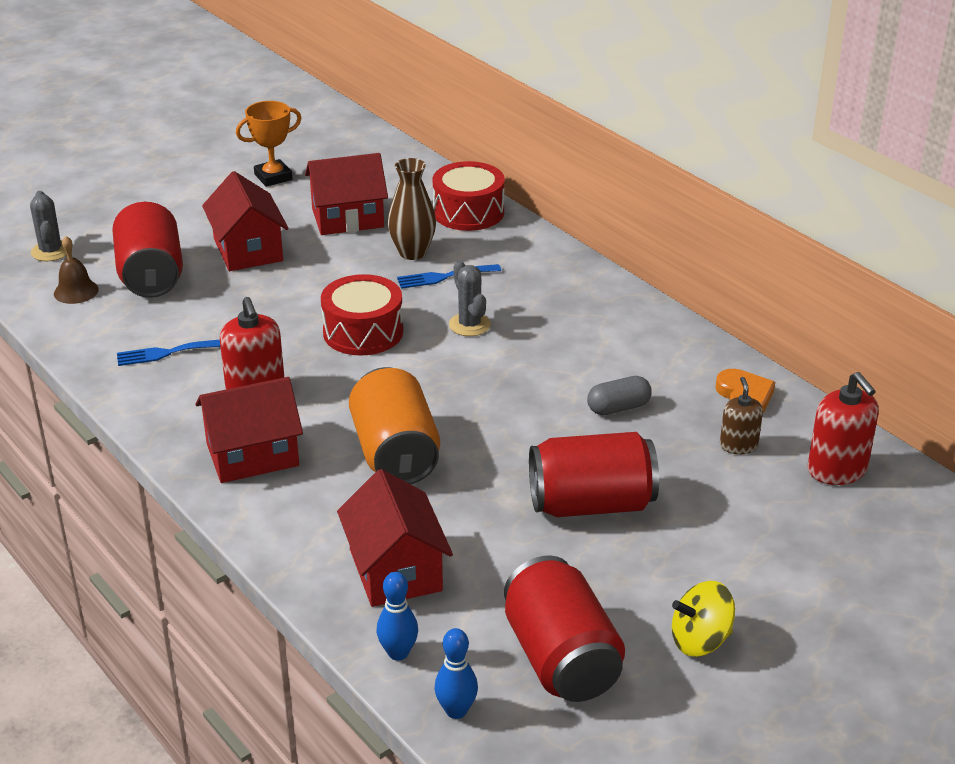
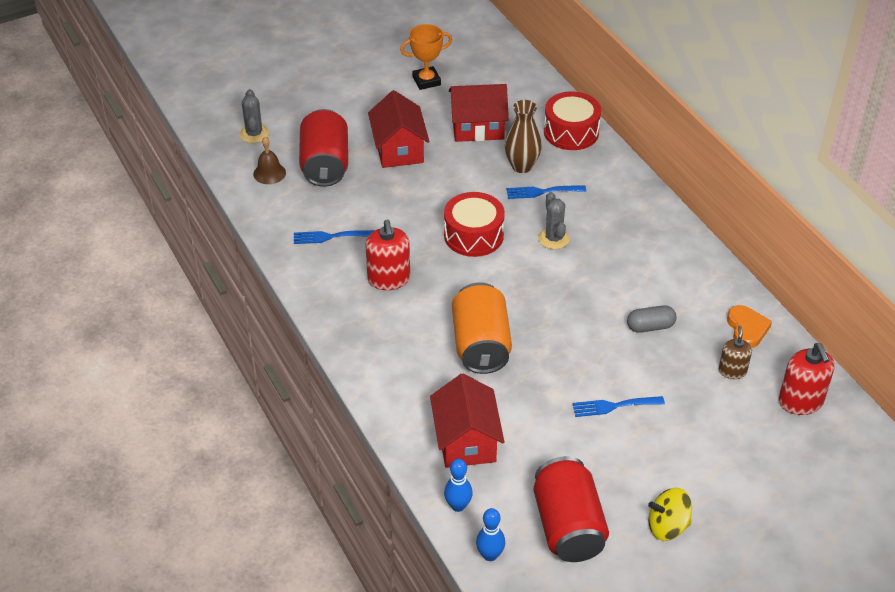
camera: 10 degrees right, 10 degrees up
(252, 455) = (380, 333): red house -> none
(591, 504) = (613, 406): red can -> blue fork

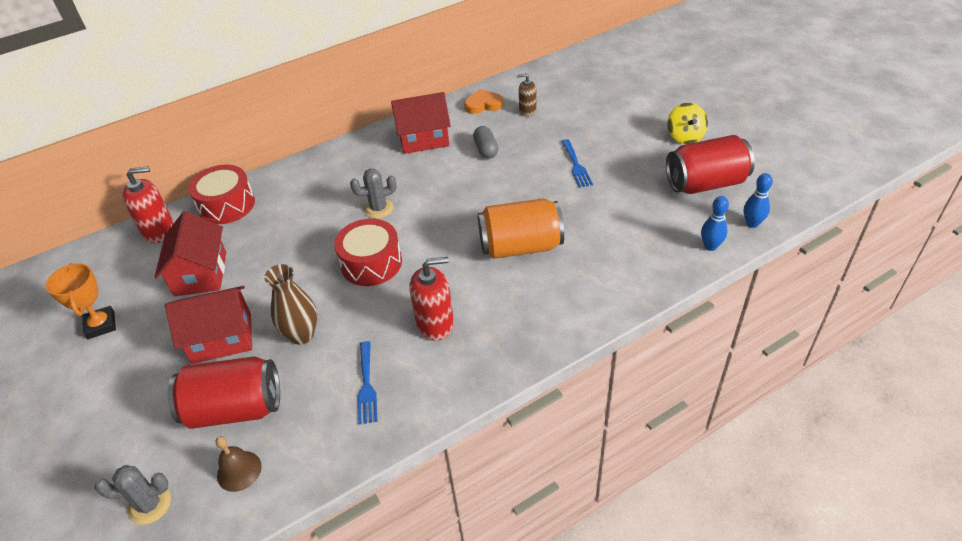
camera: 90 degrees left, 0 degrees up
(466, 441) = (637, 247): red house -> red house (423, 139)
(522, 166) = (271, 236): brown vase -> brown vase (302, 335)
(542, 192) = (312, 220): blue fork -> none
(800, 401) = (551, 82): red soap dispenser -> red soap dispenser (159, 231)

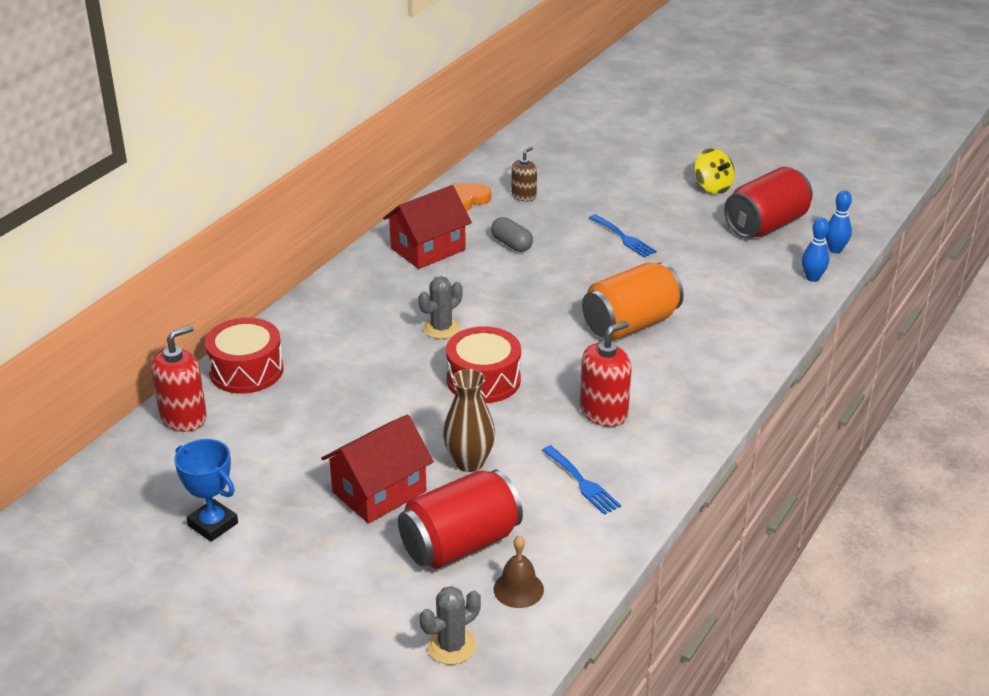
camera: 30 degrees left, 10 degrees down
(101, 325) = (213, 524): orange trophy -> blue trophy
(200, 273) = (287, 443): red house -> none
(527, 110) = (524, 196): brown soap dispenser -> brown soap dispenser turned 150 degrees clockwise

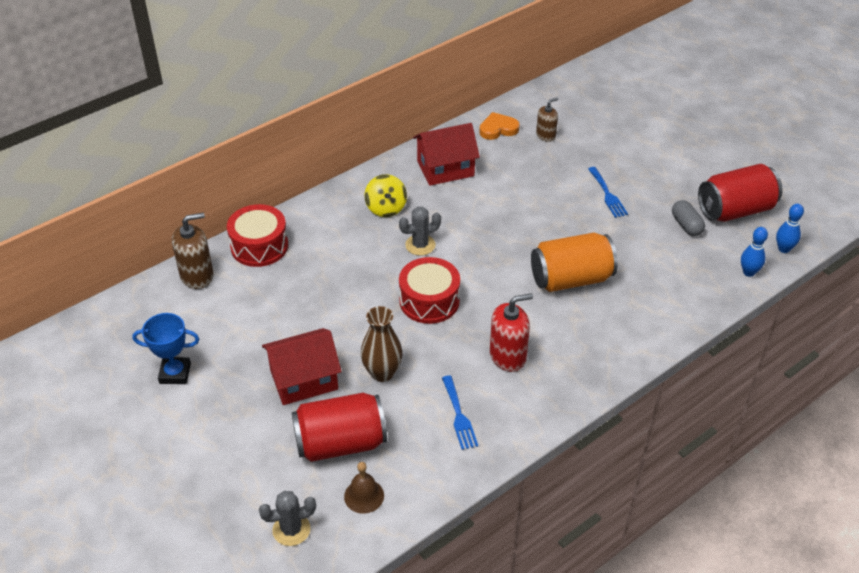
camera: 20 degrees right, 10 degrees up
(183, 417) = (197, 276): red soap dispenser -> brown soap dispenser
(213, 524) = (175, 373): blue trophy -> blue trophy turned 60 degrees counterclockwise
(511, 244) = (513, 179): grey capsule -> grey capsule (686, 225)
(712, 187) = (708, 161): yellow spinning top -> yellow spinning top (386, 208)

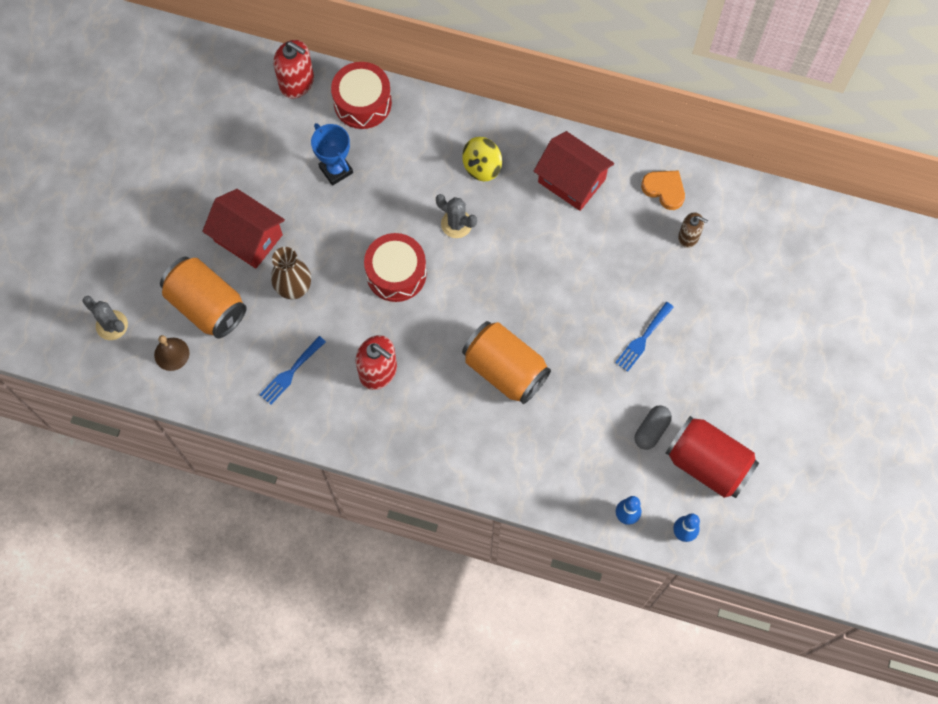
camera: 55 degrees right, 25 degrees up
(175, 373) = (191, 145): blue trophy -> blue trophy (336, 170)
(197, 276) = (297, 82): brown soap dispenser -> red soap dispenser
(340, 443) = (207, 305): red can -> orange can

